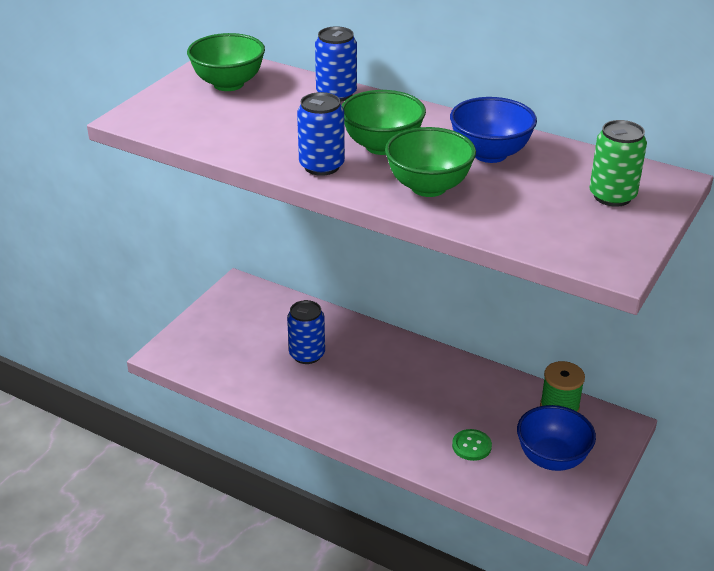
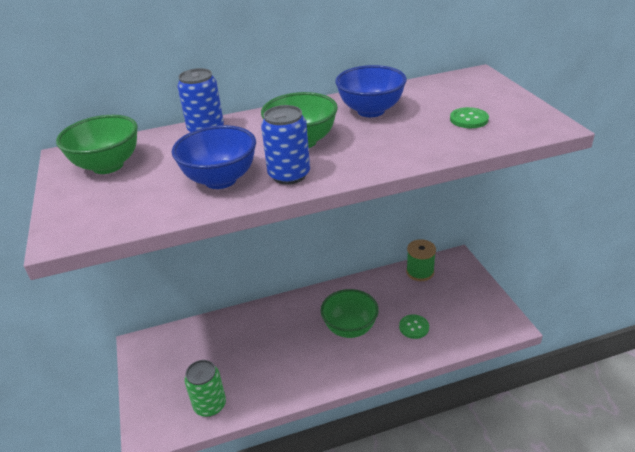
camera: 45 degrees left, 0 degrees up
(307, 354) = (249, 352): blue can -> none
(428, 187) = (379, 147): green bowl -> green bowl (350, 328)
(552, 459) = (456, 301): blue bowl -> blue bowl (220, 180)
(554, 213) = (469, 119): none -> green button
(612, 196) = (472, 96): green can -> green can (210, 405)

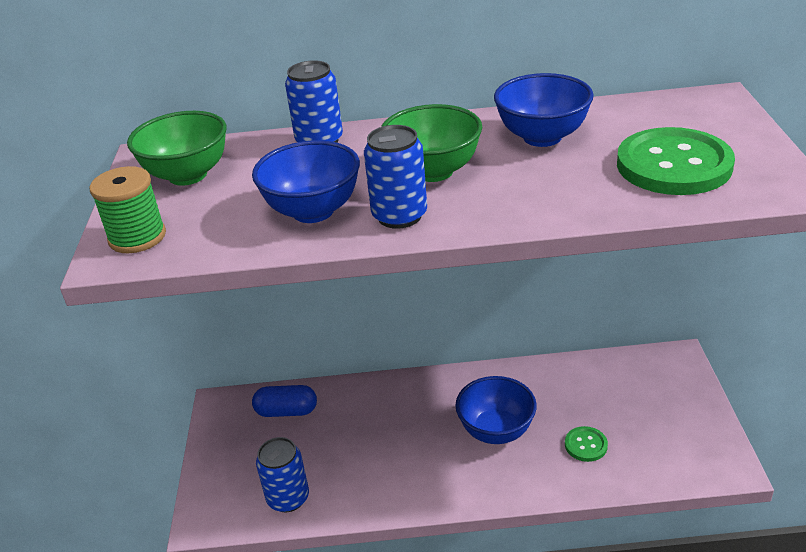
camera: 15 degrees right, 0 degrees up
(192, 341) = (286, 411): none -> blue capsule
(210, 405) = (288, 498): green can -> blue can
(350, 328) = (496, 431): green bowl -> blue bowl
(420, 272) = (618, 369): green spool -> green spool (137, 237)
(469, 119) = (673, 165): green button -> green button, size x2.09

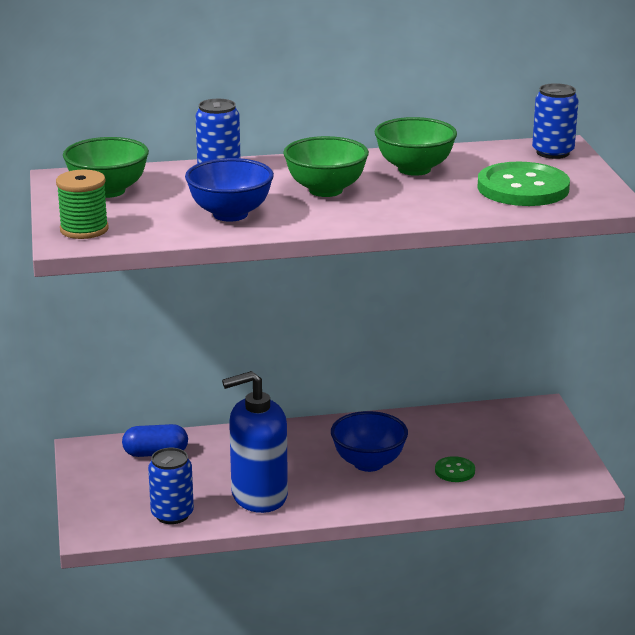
camera: 10 degrees left, 10 degrees down
(379, 474) = (259, 496): none -> blue soap dispenser
(399, 216) = (304, 217): blue can -> blue can (552, 152)
(542, 137) = (414, 169): blue bowl -> green bowl

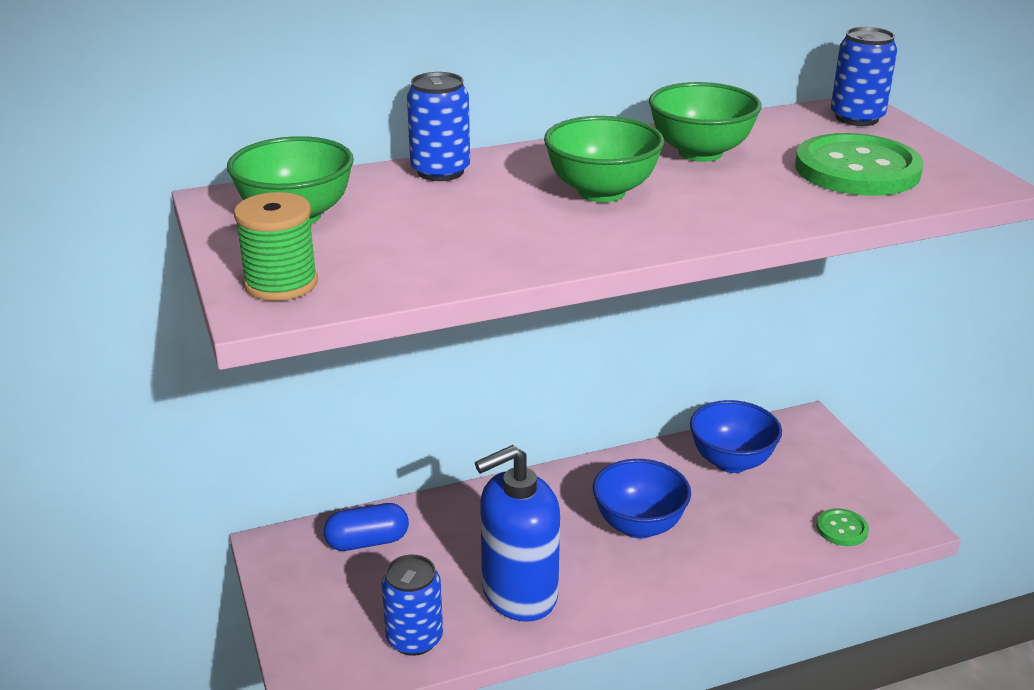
camera: 10 degrees left, 5 degrees up
(230, 214) = (488, 240): blue bowl -> blue bowl (731, 462)
(454, 471) = (747, 525): green button -> green button (842, 529)

